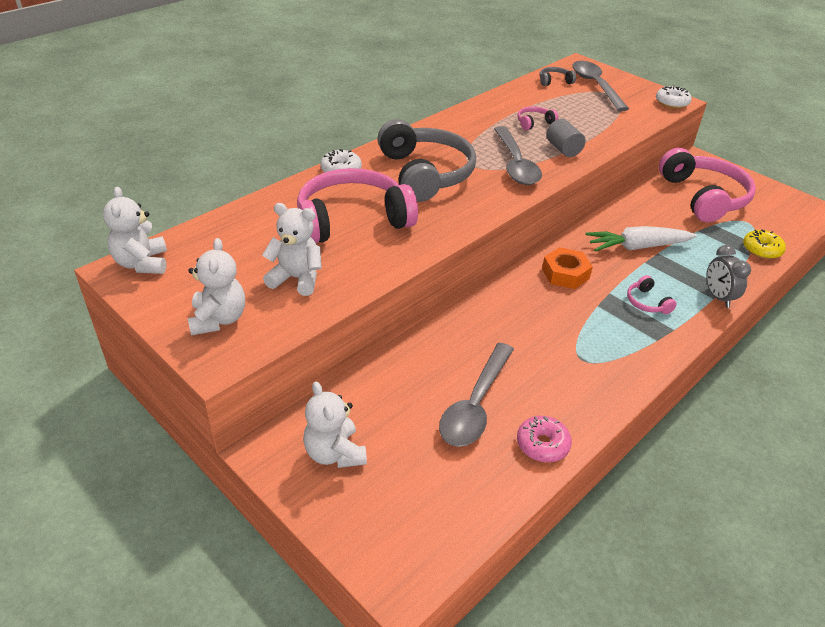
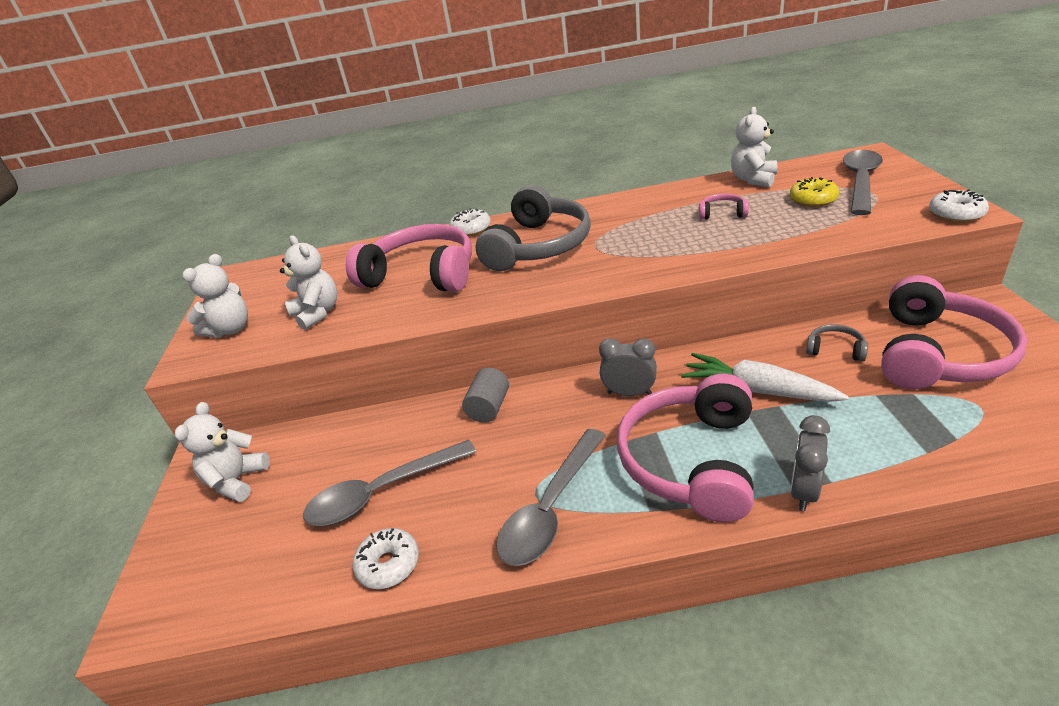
camera: 45 degrees right, 5 degrees down
(142, 263) = (248, 273): white teddy bear -> white teddy bear (753, 179)
(515, 164) = (642, 253): grey spoon -> grey spoon (551, 508)
(542, 444) = (388, 564): pink donut -> white donut
(554, 81) = (808, 171): grey headphones -> grey headphones (835, 349)
(563, 149) = (720, 247): grey cylinder -> grey cylinder (489, 408)
(565, 274) = (629, 393): orange nut -> grey clock
(647, 302) = (691, 460): pink headphones -> pink headphones, size x2.43
(761, 250) = (959, 452): yellow donut -> yellow donut (813, 200)

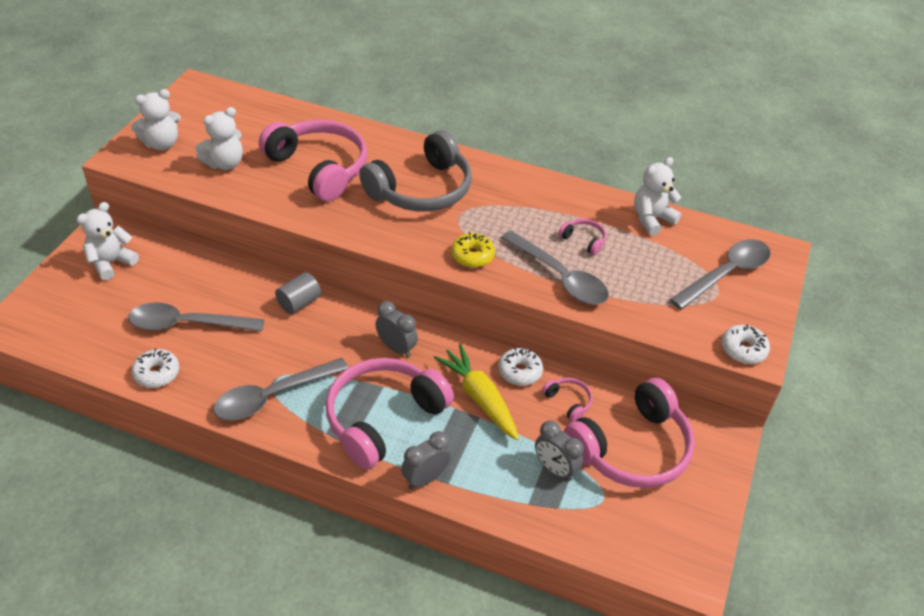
camera: 20 degrees right, 10 degrees up
(317, 313) = (224, 163): white teddy bear -> white teddy bear turned 60 degrees clockwise
(471, 229) = (393, 141): white donut -> white donut (520, 371)
(740, 242) = (560, 277): none -> grey spoon
(756, 390) = (479, 397): white carrot -> yellow carrot
(813, 200) = (665, 269): yellow donut -> yellow donut (472, 256)
(835, 349) = (568, 402): grey headphones -> pink headphones
(904, 407) = (555, 469): none -> grey clock

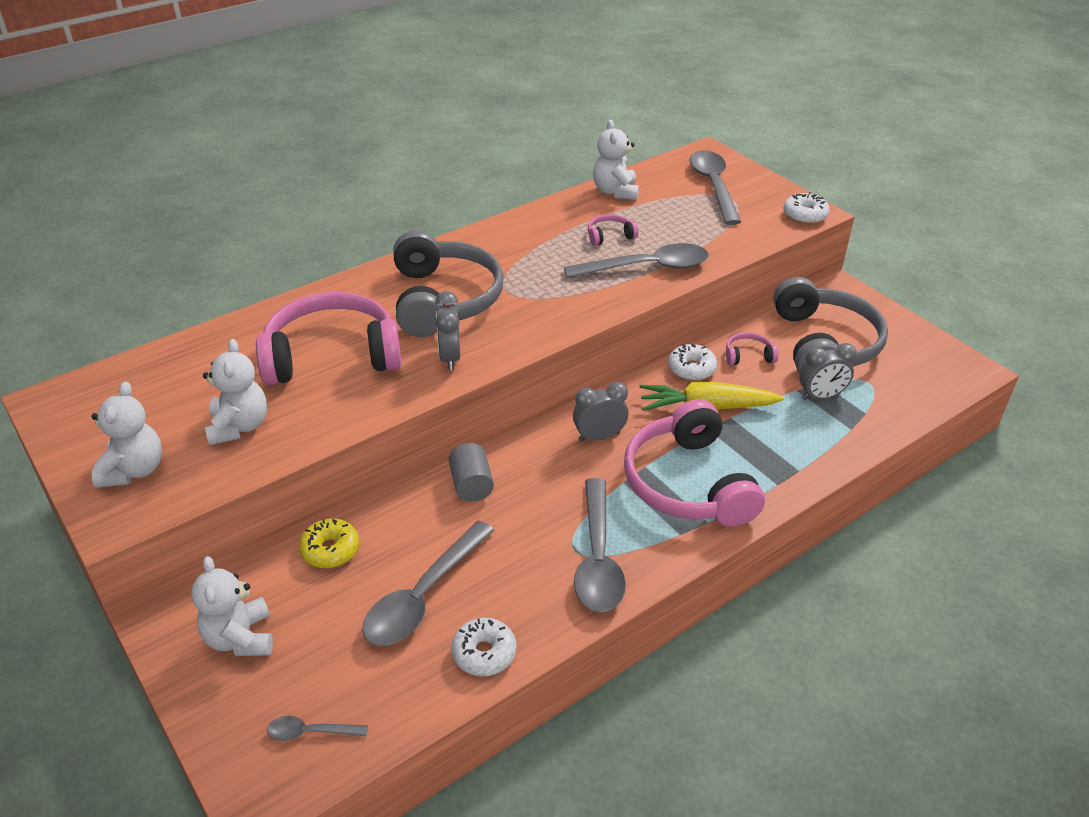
camera: 55 degrees left, 5 degrees down
(60, 324) = (310, 732): none -> grey spoon
(425, 478) = (784, 483): grey clock -> grey clock (450, 357)
(472, 256) = (573, 305): yellow donut -> yellow donut (330, 550)
(632, 448) = (824, 344): pink headphones -> grey headphones

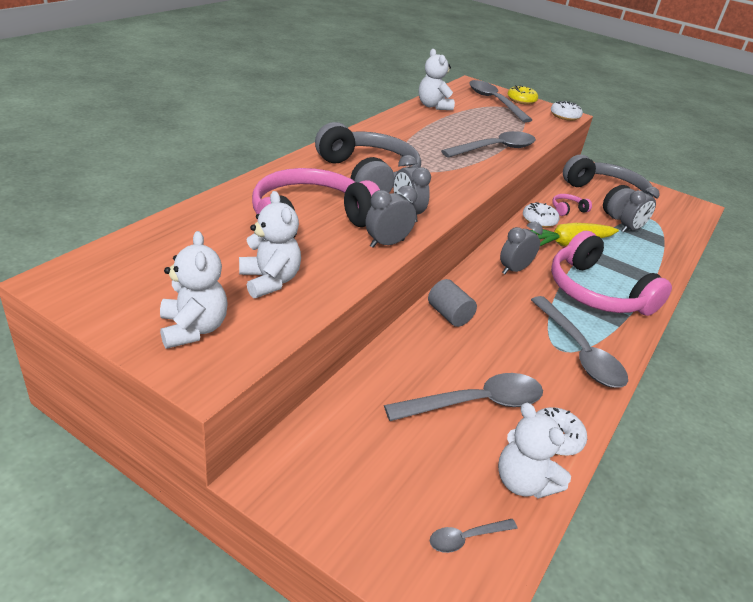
camera: 25 degrees left, 5 degrees down
(240, 638) = (344, 471): white teddy bear -> white teddy bear (523, 482)
(330, 550) = (372, 382): yellow donut -> yellow donut (521, 100)
(396, 395) = (387, 243): none -> grey clock
(424, 595) = (475, 403): grey spoon -> grey spoon turned 120 degrees counterclockwise
(609, 236) = (453, 131): pink headphones -> none

